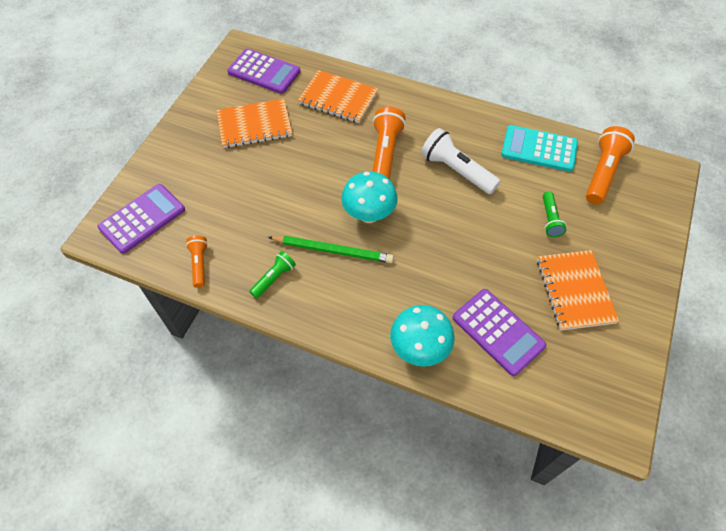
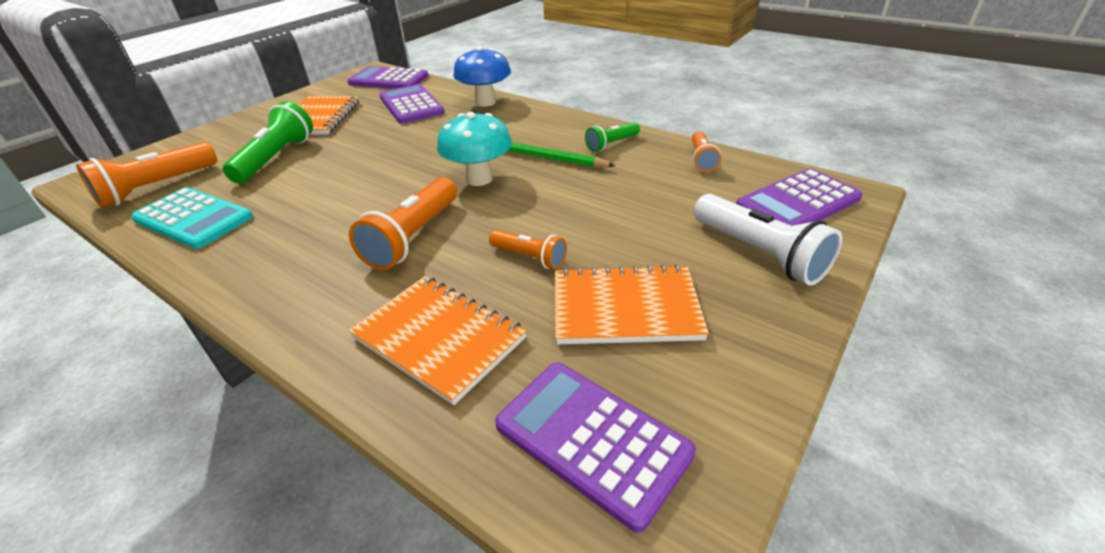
camera: 165 degrees left, 20 degrees down
(310, 148) = (529, 257): none -> orange flashlight
(419, 349) = (485, 102): turquoise mushroom -> blue mushroom
(456, 170) = (330, 208): white flashlight -> white flashlight (759, 253)
(550, 219) = (276, 158): green flashlight -> green flashlight, size x1.75
(572, 400) = (388, 80): none -> purple calculator

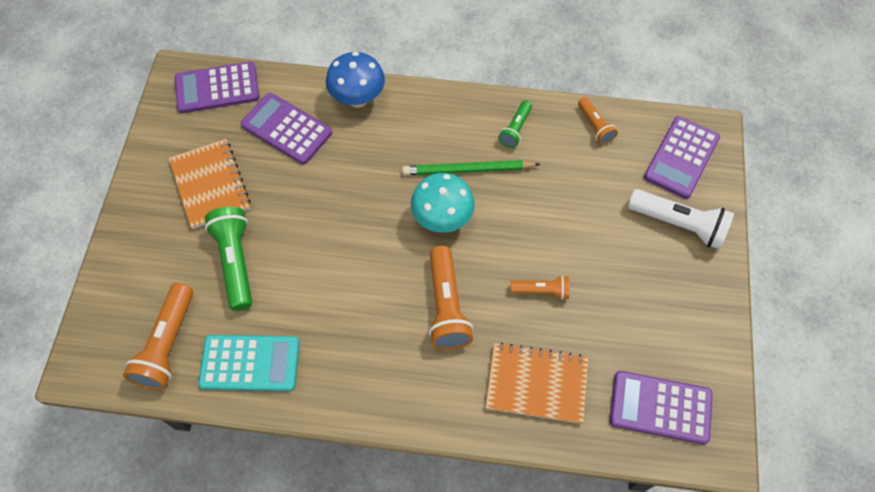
camera: 30 degrees left, 25 degrees up
(625, 308) = (626, 309): orange notebook -> none

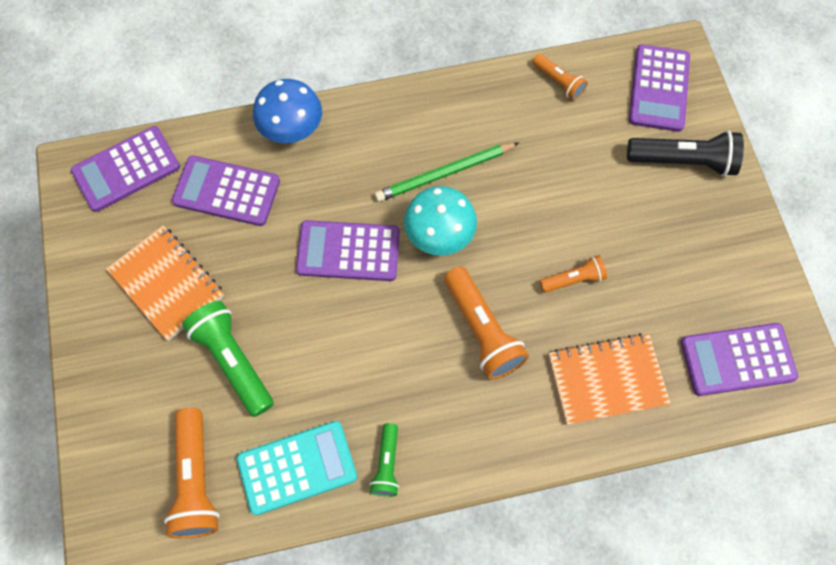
camera: 20 degrees left, 5 degrees up
(363, 206) = (348, 251): none -> purple calculator
(515, 129) = (477, 112): green flashlight -> green flashlight (386, 464)
(679, 224) = (683, 161): white flashlight -> black flashlight

